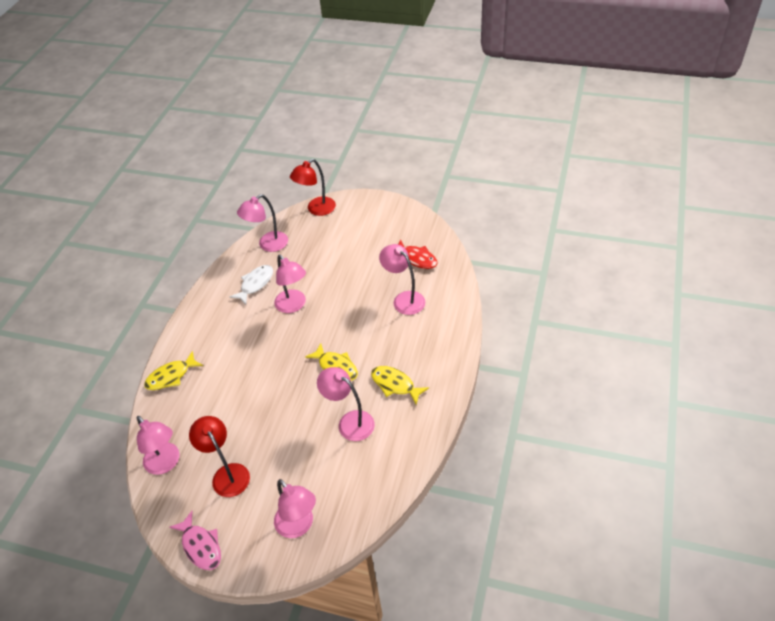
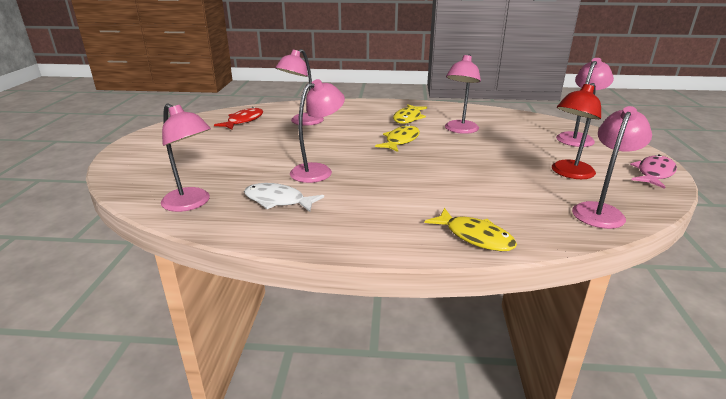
camera: 105 degrees left, 20 degrees down
(316, 209) = (125, 178): red lamp -> none

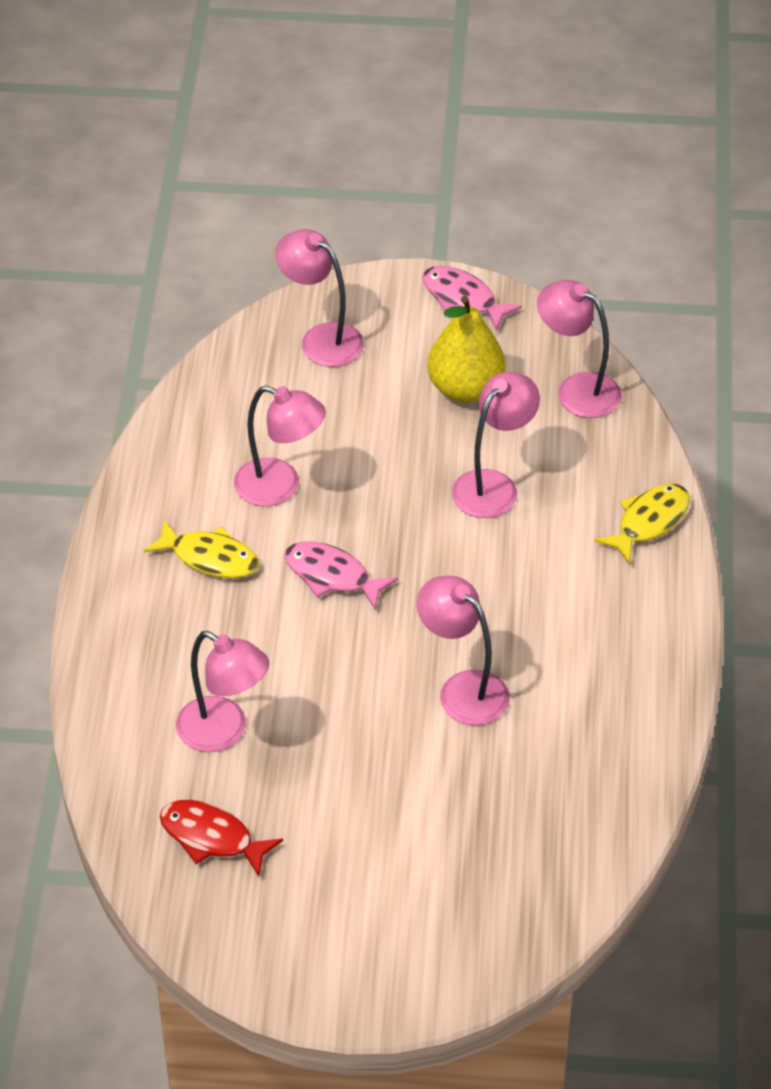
camera: 90 degrees left, 20 degrees up
(192, 203) = (583, 835): pink lamp -> pink lamp (493, 485)
(278, 201) = (569, 730): white fish -> none
(401, 141) = (332, 576): yellow fish -> pink fish
(569, 173) = (465, 388): red lamp -> yellow pear

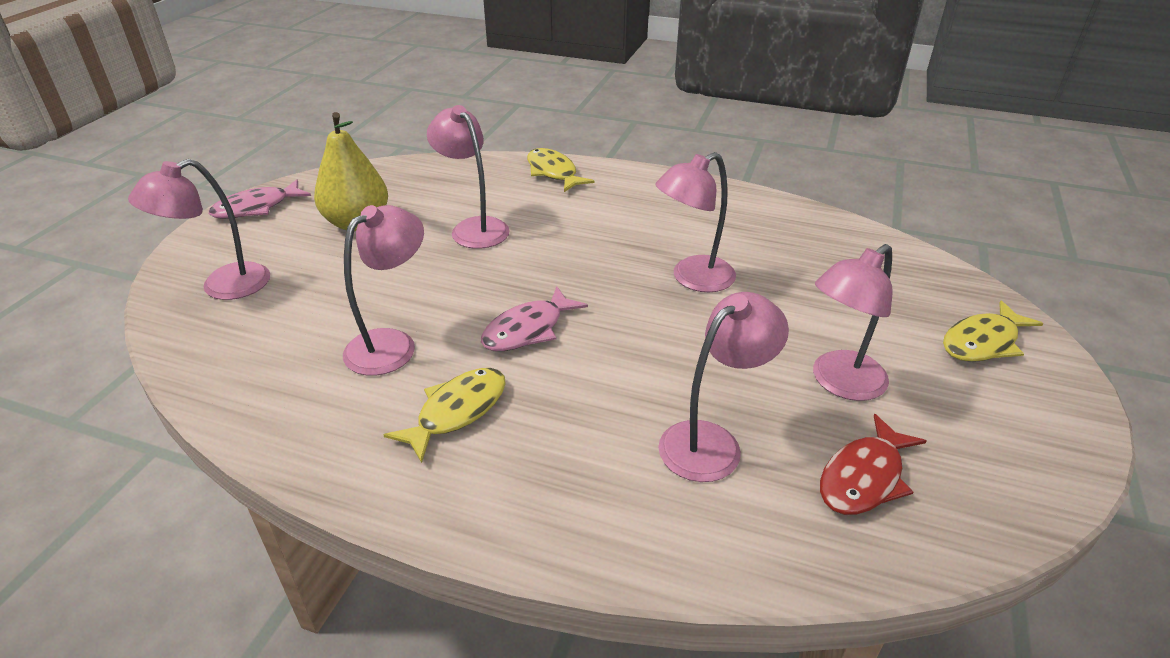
camera: 75 degrees left, 10 degrees down
(433, 942) = (983, 342): none -> yellow fish
(577, 389) = (402, 177): pink lamp -> pink lamp (839, 383)

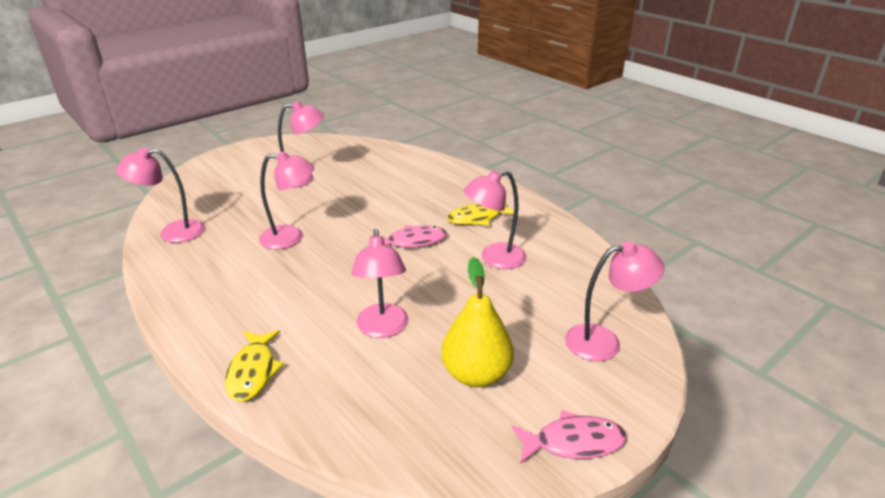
camera: 150 degrees left, 5 degrees down
(712, 442) = (381, 179): pink lamp -> pink lamp (172, 232)
(864, 477) = (343, 157): red fish -> none
(983, 342) = (220, 172): yellow fish -> none

